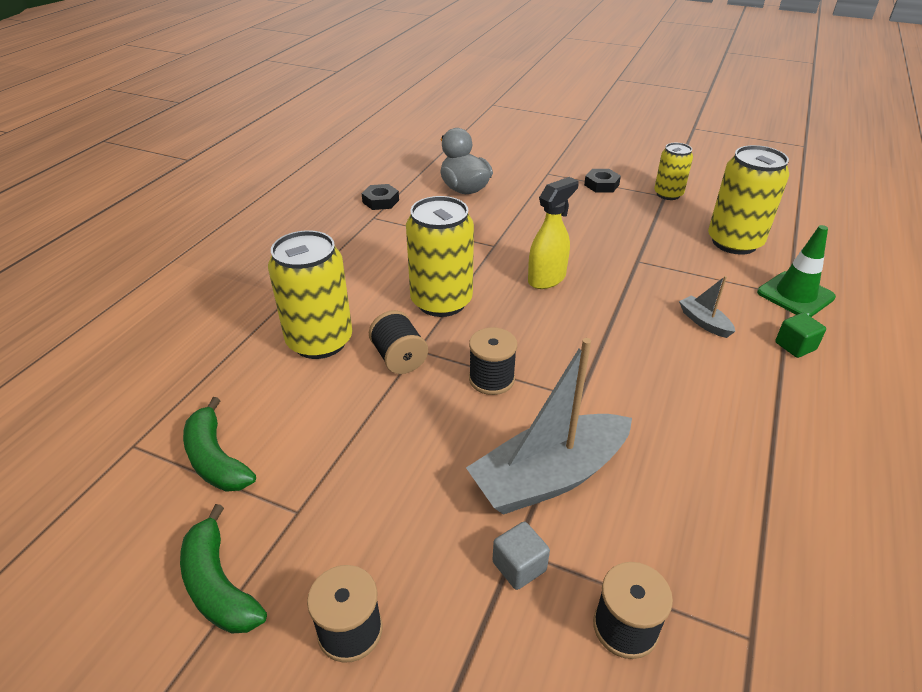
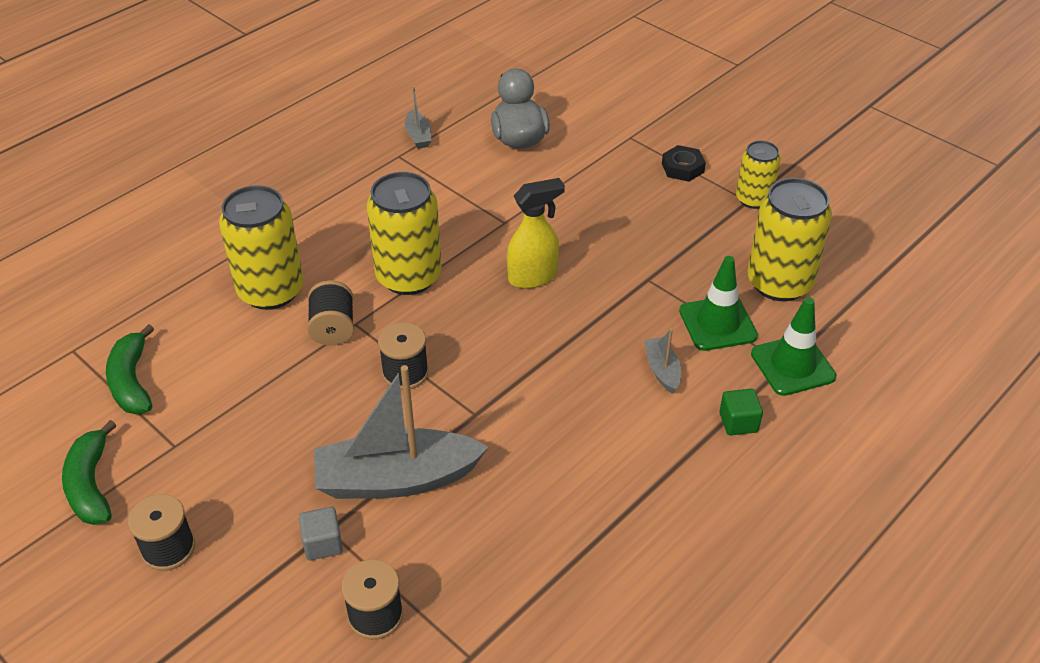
camera: 20 degrees right, 5 degrees up
(380, 201) = (418, 136): black nut -> grey boat
(715, 279) = (717, 323): none -> green traffic cone

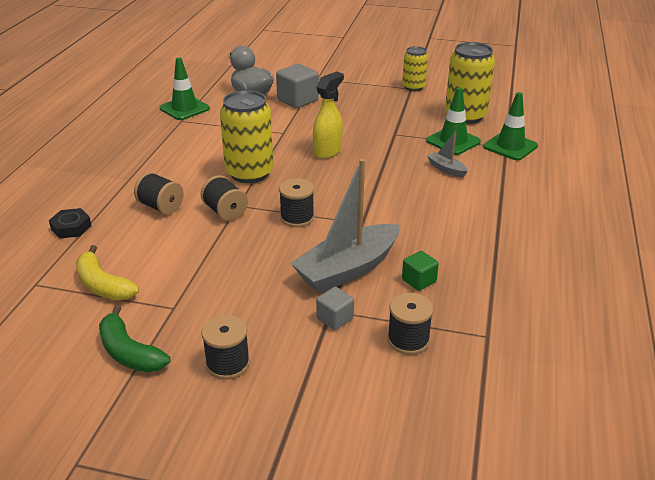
camera: 30 degrees left, 10 degrees down
(132, 381) = (103, 285): green banana -> yellow banana
(271, 291) = (161, 207): yellow can -> black spool
(418, 136) = (184, 108): grey boat -> green traffic cone
(570, 170) = (297, 100): none -> grey cube
(682, 168) = (361, 84): black nut -> black nut (71, 227)
(738, 422) = (510, 178): green cube -> green cube (419, 280)

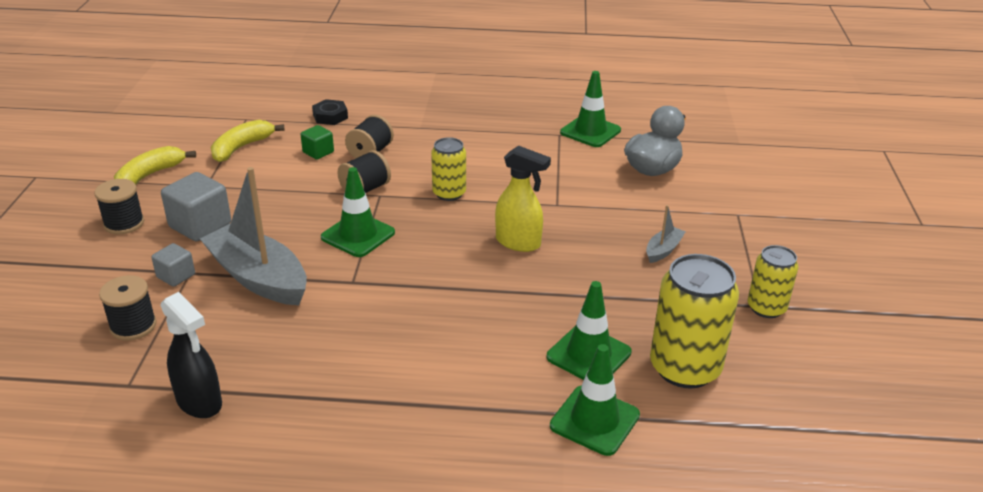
camera: 80 degrees right, 0 degrees up
(129, 352) = (150, 175): green banana -> yellow banana
(249, 173) = (449, 193): yellow can -> yellow can, size x0.59
(297, 100) = (656, 205): grey cube -> grey cube (200, 225)
(297, 218) = (358, 235): black spool -> green traffic cone
(419, 280) = (234, 330): green cube -> green cube (318, 152)
(446, 169) = (499, 349): grey boat -> grey boat (663, 250)
(506, 295) = (199, 402): none -> black spray bottle

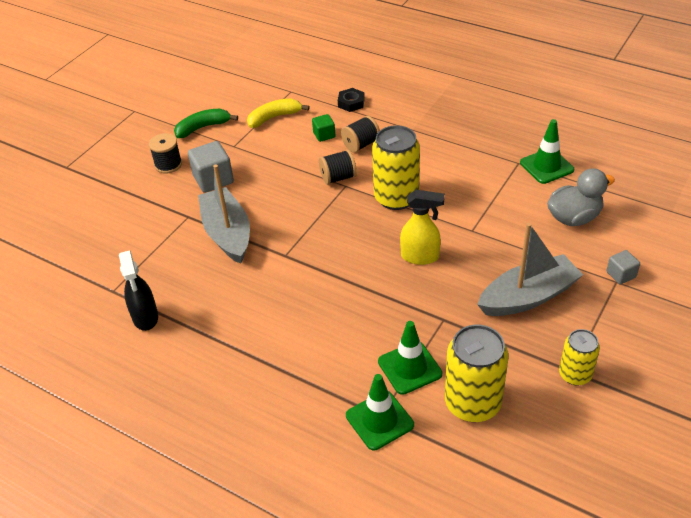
camera: 30 degrees right, 10 degrees up
(133, 326) = (136, 248): black spool -> none
(150, 175) = (203, 128): yellow banana -> green banana
(176, 276) = (178, 217): grey cube -> grey cube (621, 274)
(358, 235) = (310, 217): green traffic cone -> none
(449, 193) = (396, 197): yellow can -> yellow can, size x1.68
(518, 242) = (420, 257): yellow spray bottle -> yellow spray bottle turned 45 degrees counterclockwise
(663, 250) = (528, 297): grey boat -> grey boat, size x2.23

